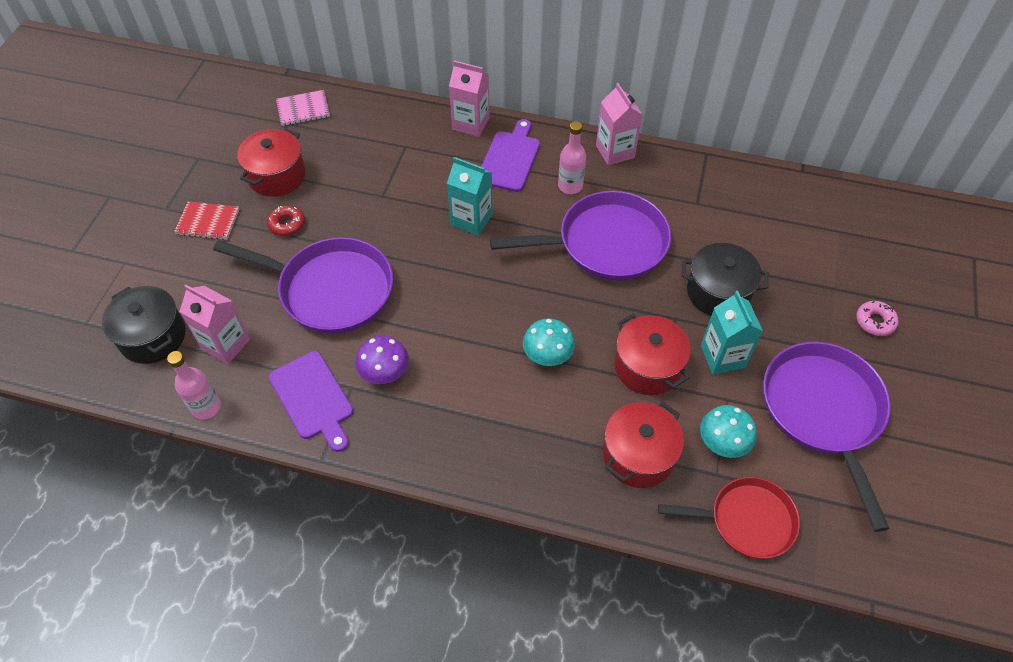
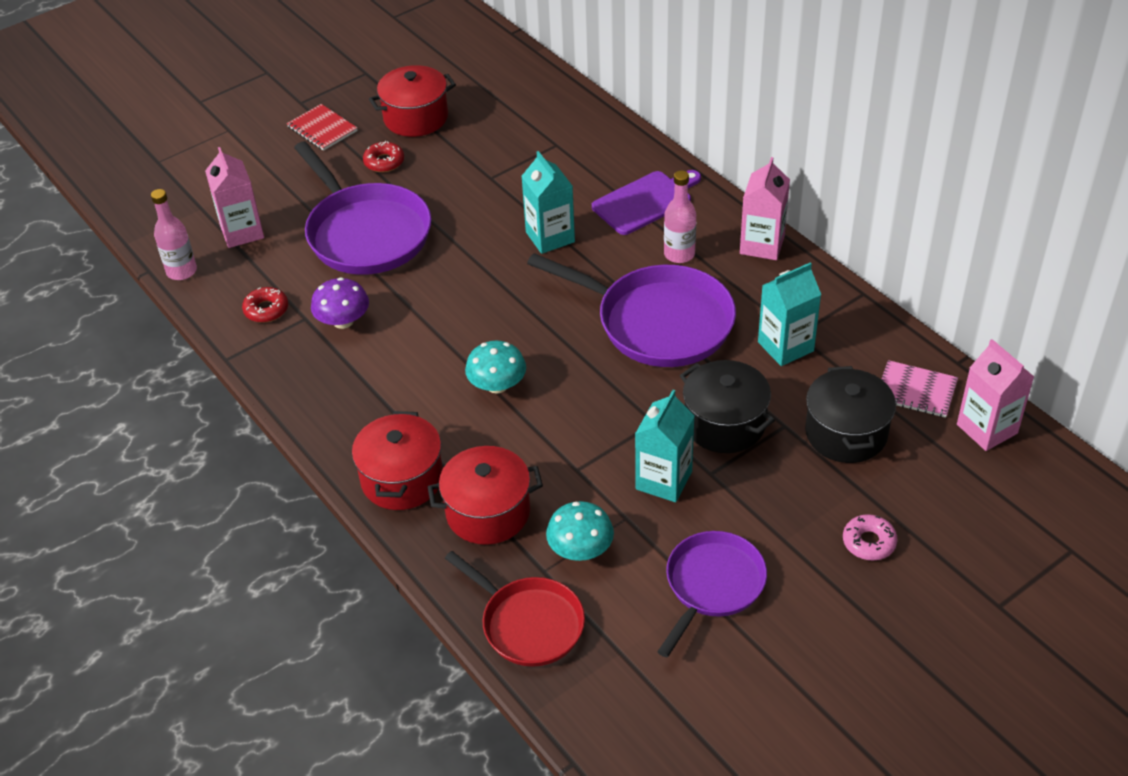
camera: 40 degrees right, 10 degrees down
(153, 336) = (195, 197): black pot -> black pot (846, 433)
(303, 109) = (496, 71): pink notebook -> pink notebook (916, 391)
(313, 398) = (266, 310): purple cutting board -> red donut
(471, 124) = (640, 153): pink carton -> pink carton (987, 429)
(647, 367) = (579, 447): red pot -> red pot (402, 479)
(699, 216) = (785, 346): none -> turquoise carton
(823, 412) = (712, 585): purple pan -> purple pan, size x0.64

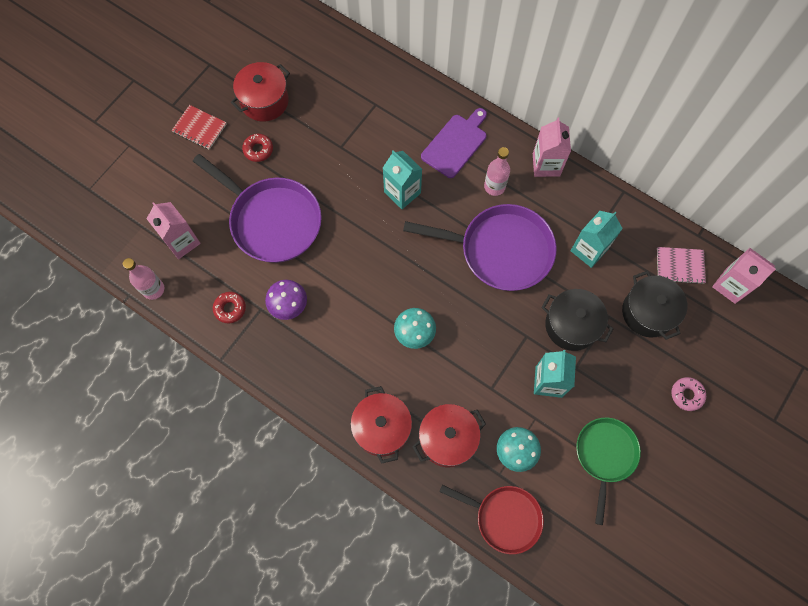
camera: 20 degrees left, 25 degrees up
(712, 585) = (605, 455): purple pan -> green pan

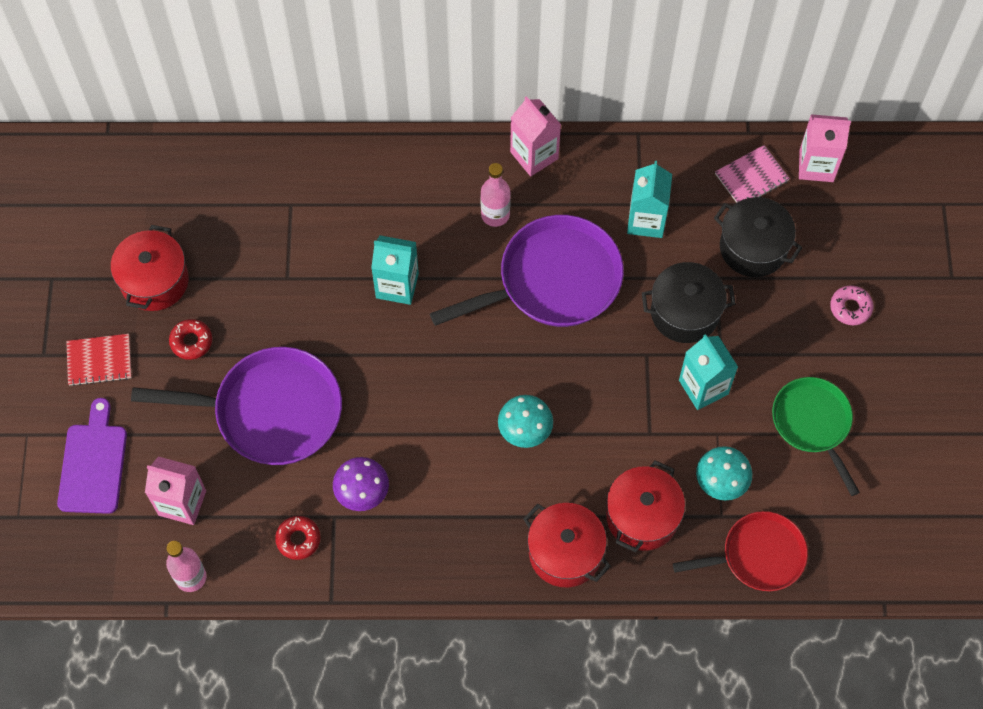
camera: 35 degrees left, 5 degrees down
(455, 144) = (416, 193): purple cutting board -> purple cutting board (93, 464)

